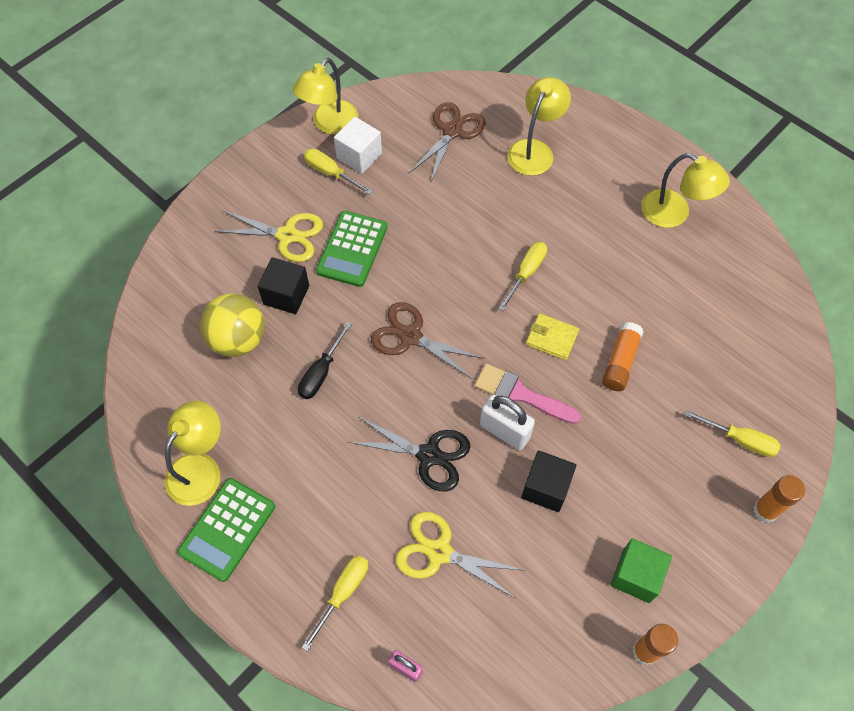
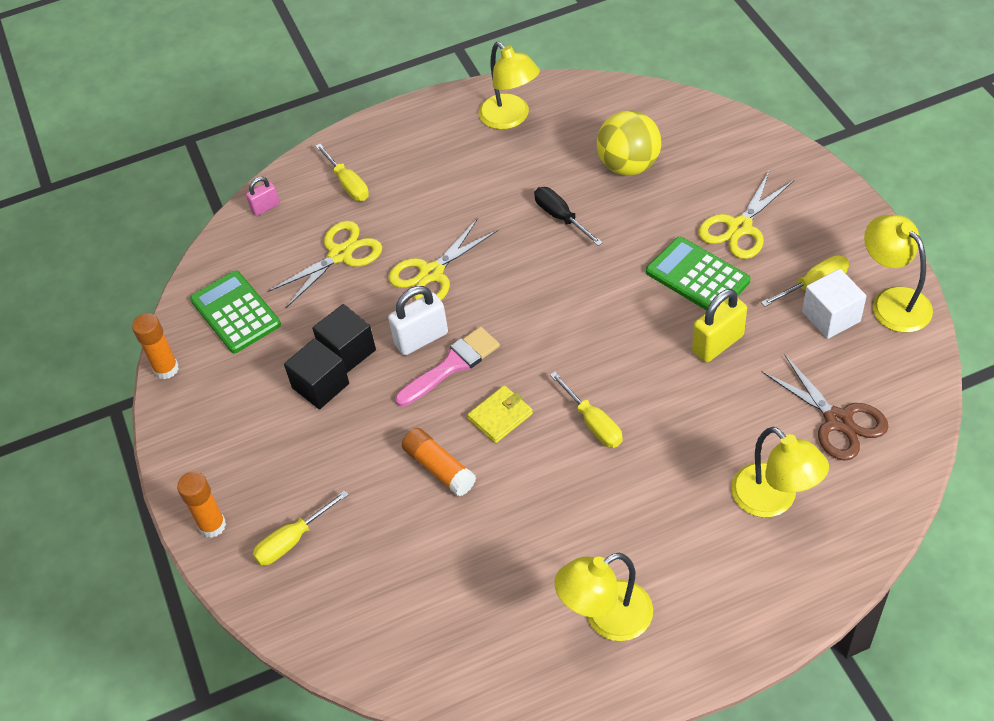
camera: 120 degrees right, 10 degrees down
(227, 529) = (446, 125): green calculator -> green calculator (235, 312)
(286, 295) = (663, 211): black cube -> black cube (320, 386)
(410, 336) = (565, 295): brown scissors -> none
(415, 217) = (718, 344): none -> yellow padlock
(429, 455) = (431, 273): black scissors -> yellow scissors
(636, 575) = (228, 389): green cube -> none

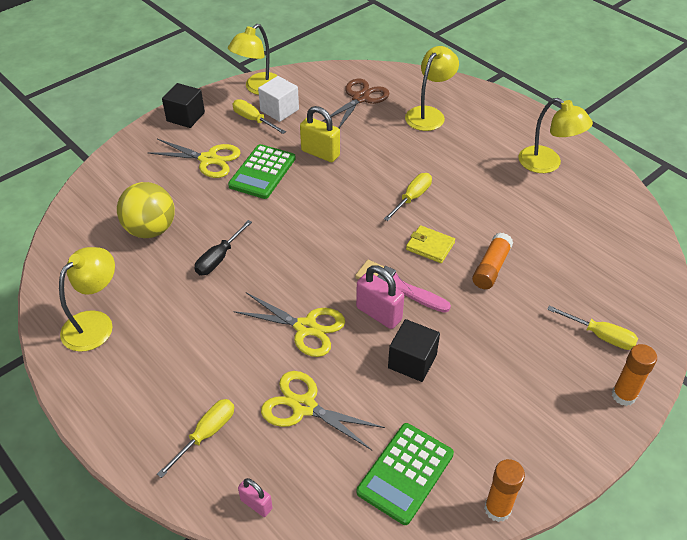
camera: 115 degrees left, 5 degrees down
(320, 386) = (456, 368): black cube -> black cube (185, 117)
(421, 339) = (379, 313): white padlock -> pink padlock

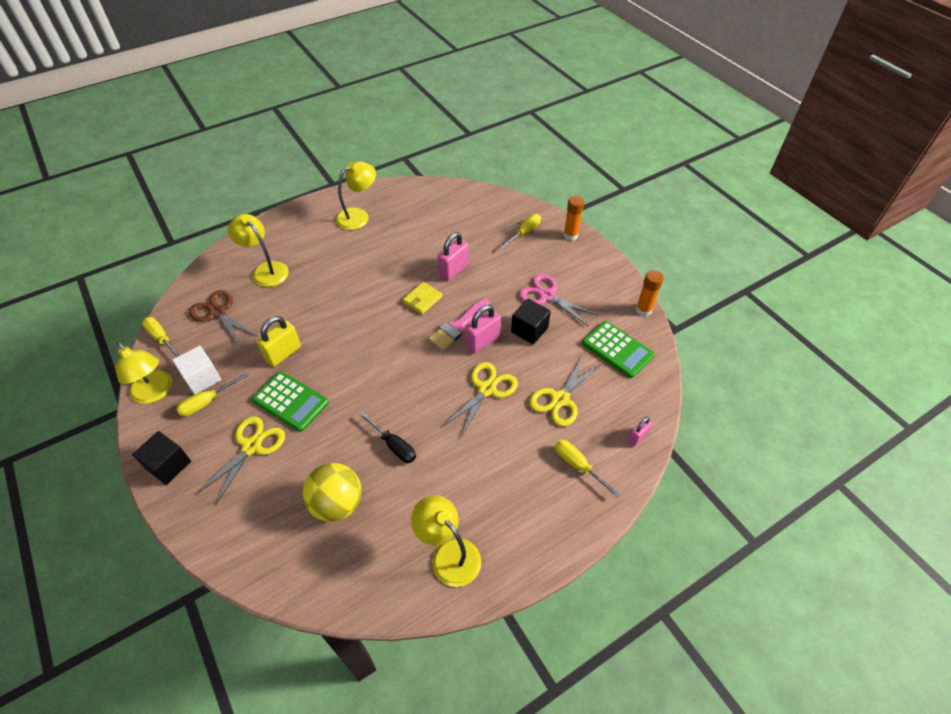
camera: 80 degrees left, 5 degrees up
(412, 198) = (366, 300): yellow screwdriver -> yellow screwdriver (161, 338)
(482, 375) = (547, 295): none -> pink scissors
(491, 267) = (453, 270): orange glue stick -> pink padlock

